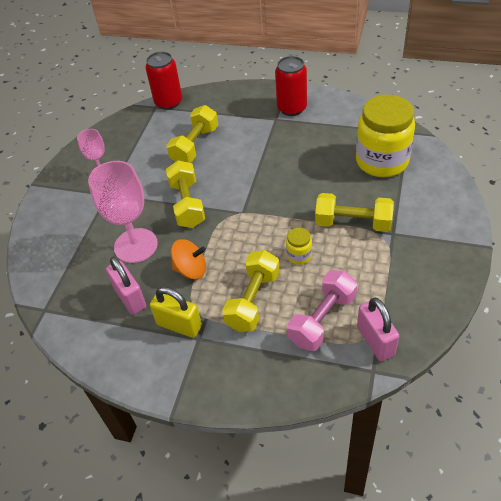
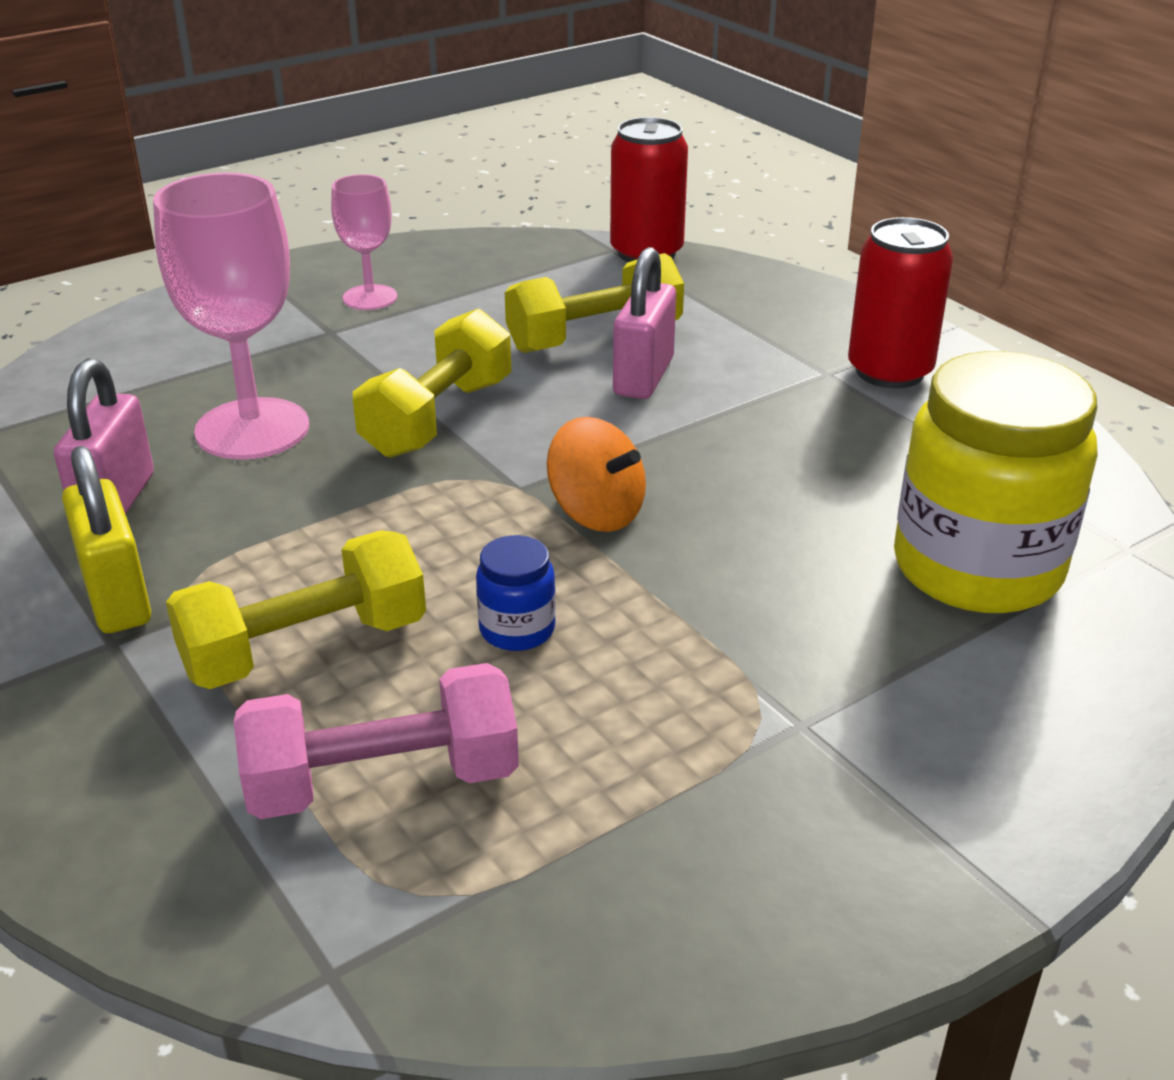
camera: 35 degrees right, 15 degrees down
(191, 269) = (280, 522): orange spinning top -> orange spinning top (596, 513)
(299, 255) = (517, 629): yellow jar -> blue jar
(353, 223) = (729, 644): yellow dumbbell -> none
(375, 341) = (429, 914): pink padlock -> pink padlock (643, 377)

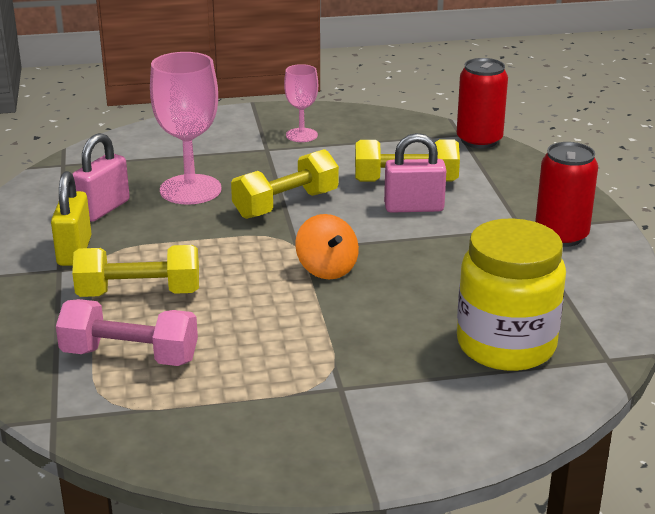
camera: 25 degrees right, 5 degrees down
(517, 629) = (241, 311): blue jar -> none
(643, 377) = (414, 208): pink padlock -> pink padlock turned 45 degrees clockwise

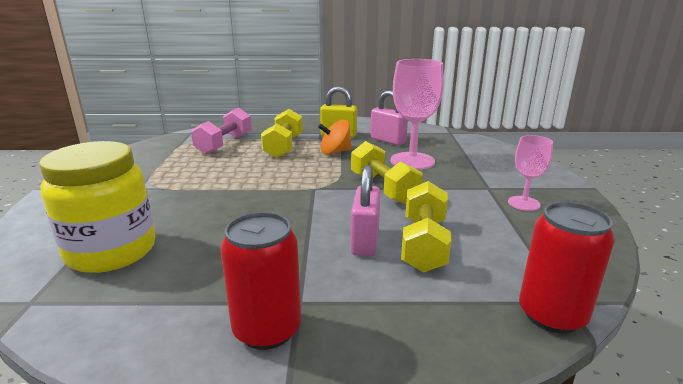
camera: 100 degrees right, 5 degrees down
(327, 269) = (278, 195): orange spinning top -> orange spinning top (335, 152)

